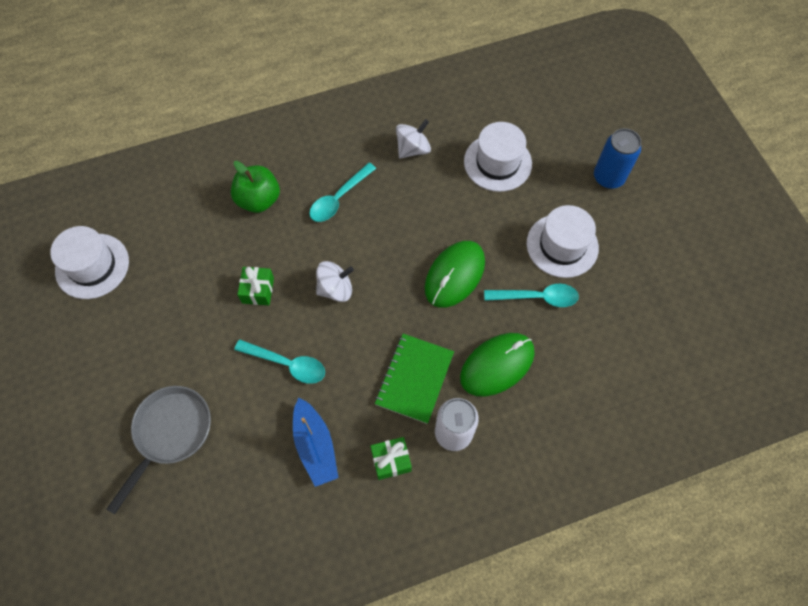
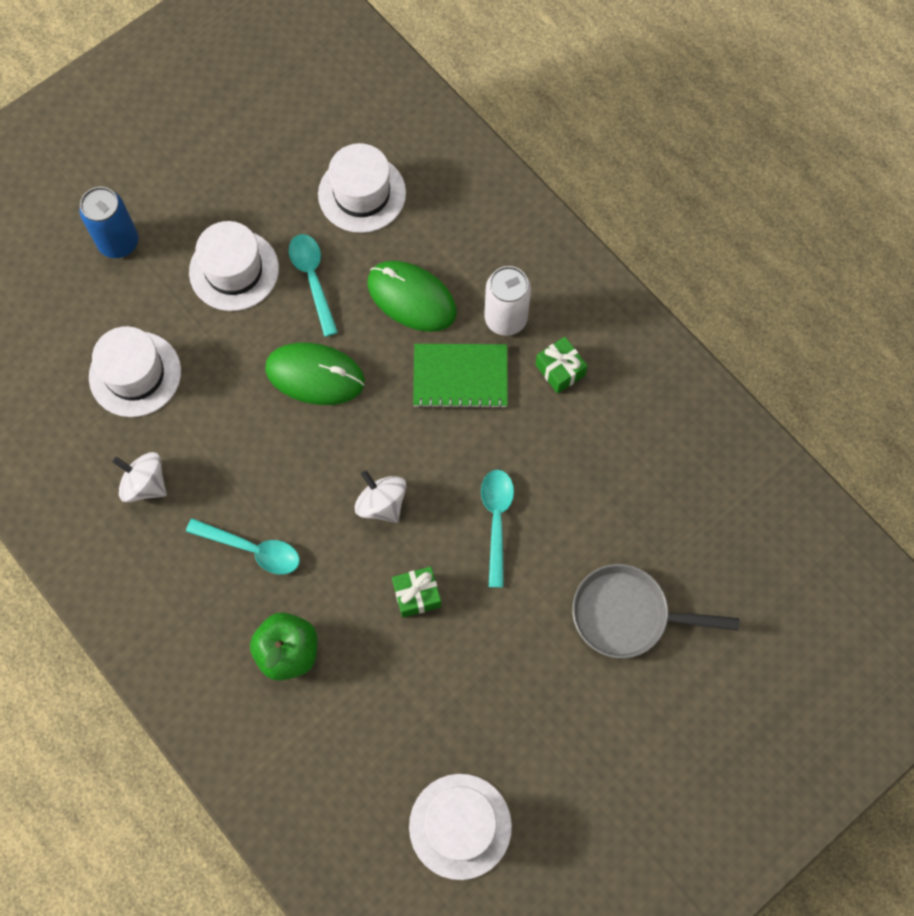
camera: 110 degrees left, 5 degrees up
(315, 446) = (576, 452): blue boat -> none
(606, 358) = (362, 193): none -> white hat

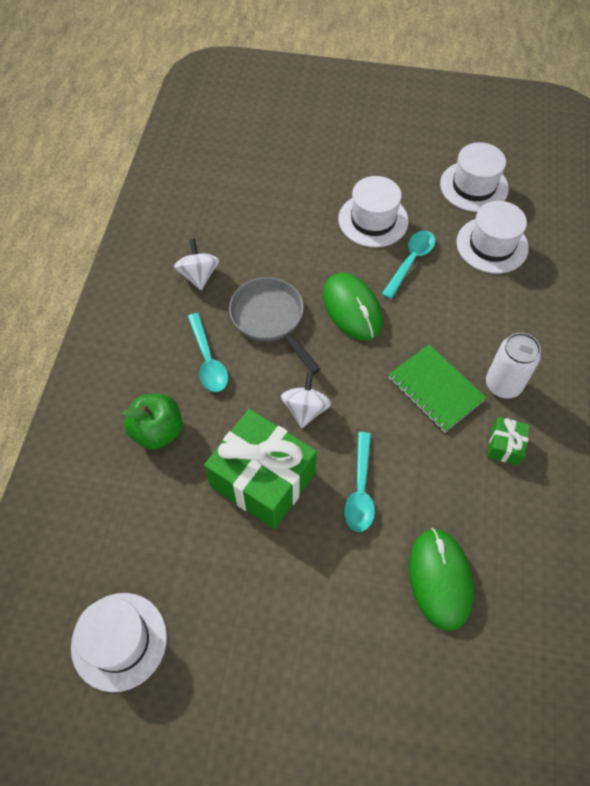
camera: 50 degrees right, 10 degrees down
(119, 242) = (330, 158): blue can -> none
(135, 374) = (261, 221): white hat -> white hat (474, 186)
(411, 298) = (457, 321): green mouse -> green mouse (440, 579)
(417, 595) = (263, 479): green gift -> green gift, size x2.24
(496, 521) = (360, 489): turquoise spoon -> turquoise spoon turned 135 degrees clockwise
(627, 615) = (376, 638): grey pan -> grey pan (270, 319)

